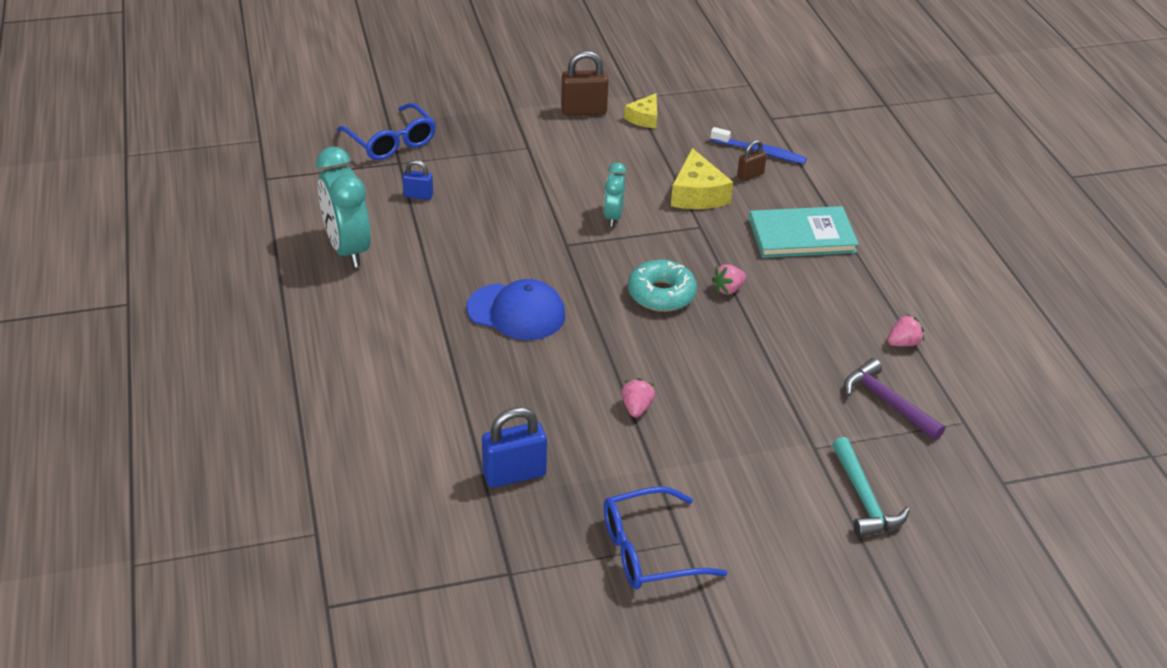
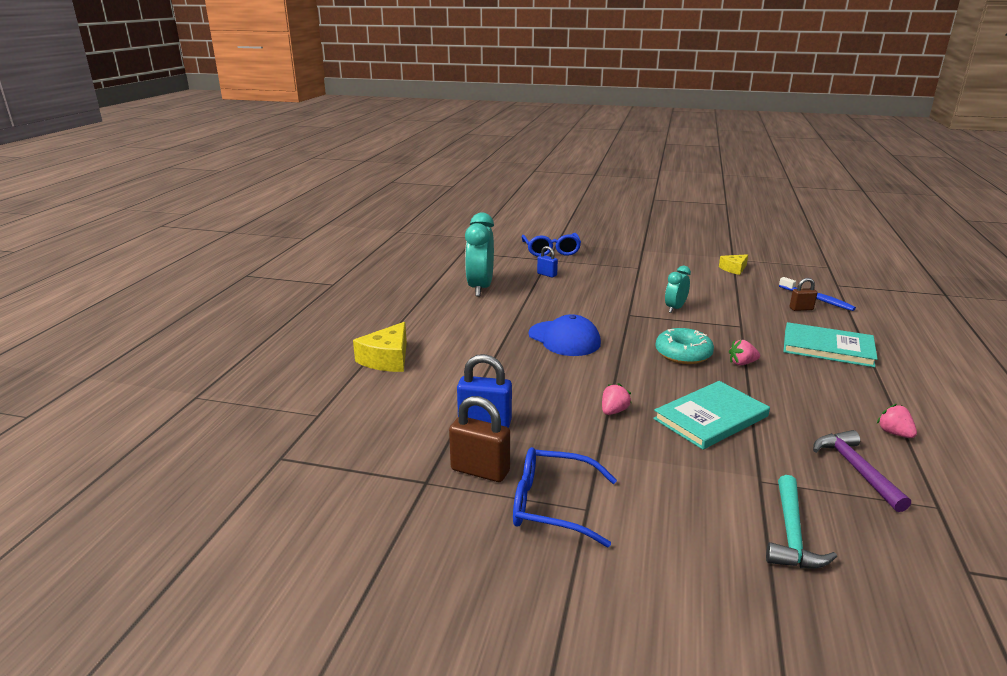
camera: 30 degrees right, 15 degrees down
(583, 111) = (691, 259): brown padlock -> brown padlock (480, 471)
(697, 194) = (750, 310): yellow cheese -> yellow cheese (387, 359)
(735, 382) = (711, 418): none -> turquoise book
(903, 343) = (894, 433): pink strawberry -> pink strawberry turned 120 degrees counterclockwise

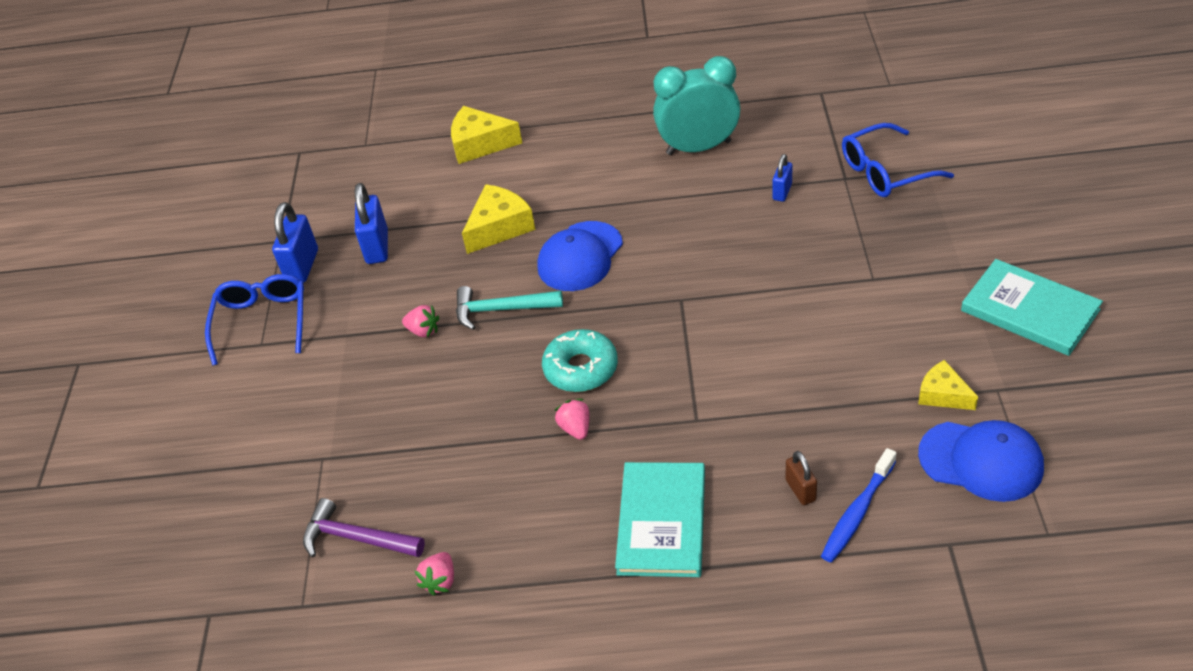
camera: 80 degrees right, 20 degrees up
(480, 471) = (302, 266): brown padlock -> blue padlock
(505, 364) = (499, 227): none -> yellow cheese
(675, 308) = (726, 342): turquoise clock -> none
(711, 418) = (431, 410): turquoise book -> turquoise book (1029, 310)
(781, 270) = (981, 461): none -> blue cap
(791, 534) = (245, 484): turquoise hammer -> turquoise hammer (501, 310)
(856, 469) = (356, 538): purple hammer -> purple hammer turned 135 degrees counterclockwise
(894, 433) = (440, 581): pink strawberry -> pink strawberry turned 150 degrees clockwise

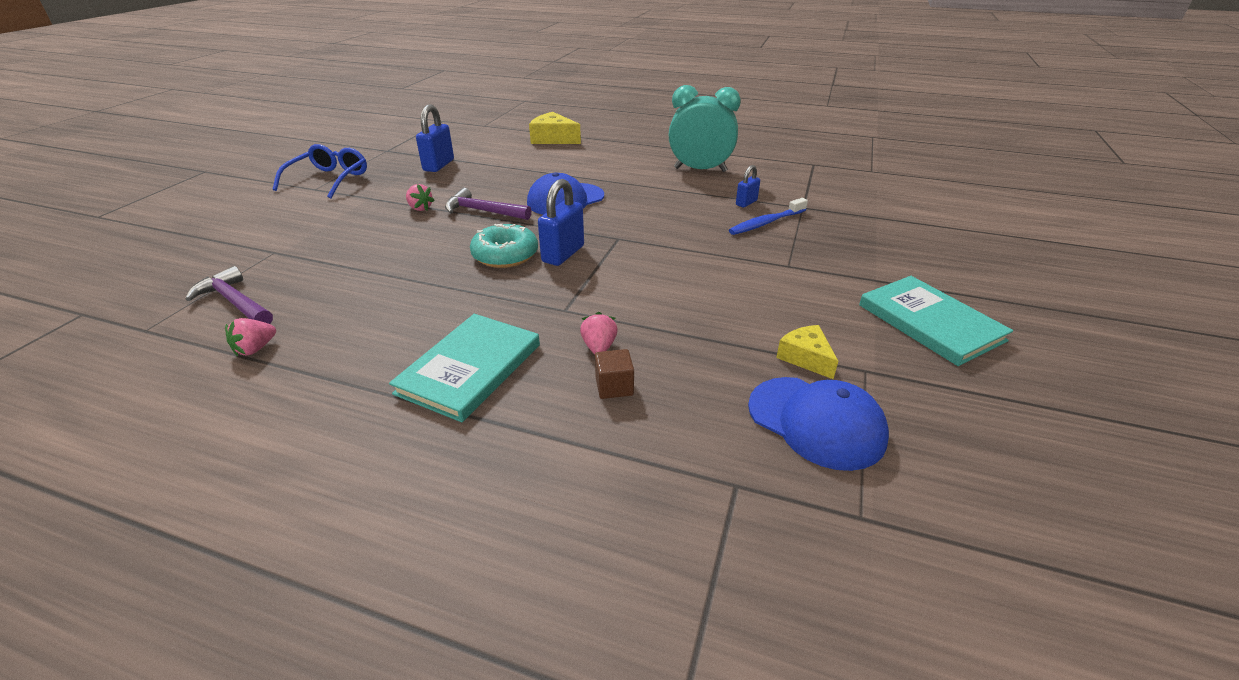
camera: 15 degrees right, 10 degrees down
(302, 266) = (384, 163): blue padlock -> blue padlock (563, 254)
(499, 227) = (526, 174): yellow cheese -> none
(501, 310) = (483, 211): turquoise hammer -> purple hammer
(575, 428) = (465, 287): pink strawberry -> pink strawberry (599, 347)
(800, 490) = (614, 386): brown padlock -> brown cube
(857, 512) = (655, 422): blue toothbrush -> blue toothbrush (766, 223)
(885, 172) = (839, 211): blue glasses -> none

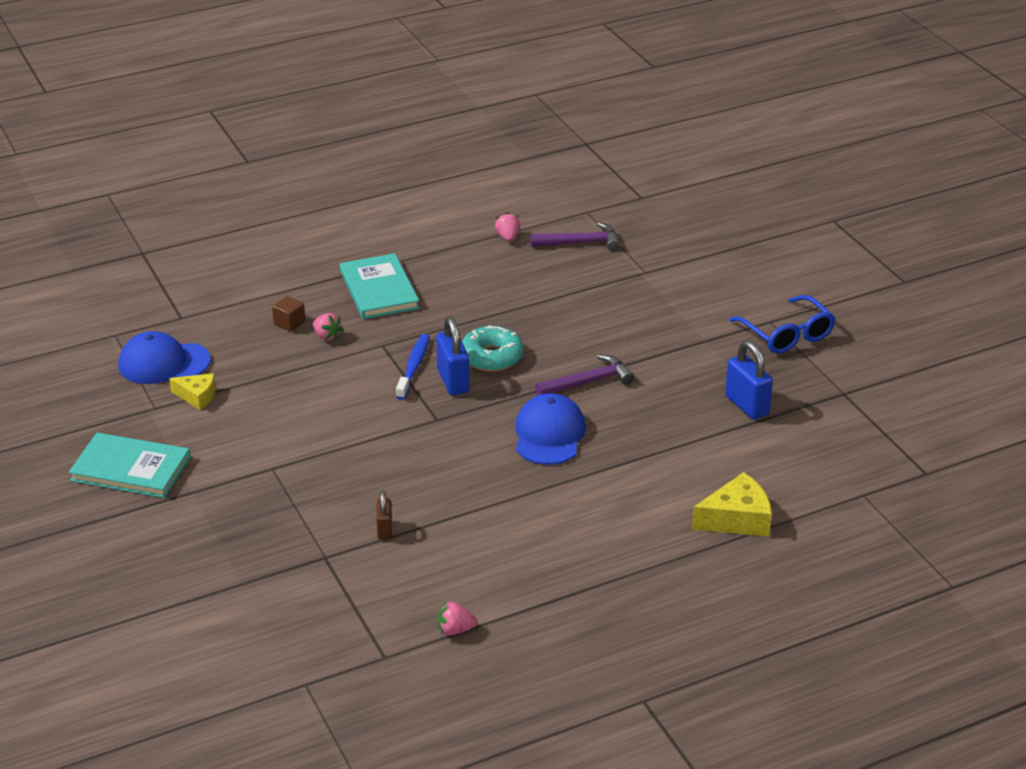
camera: 135 degrees right, 0 degrees up
(420, 208) = (642, 355): pink strawberry -> pink strawberry (455, 630)
(700, 170) = (494, 560): turquoise clock -> none
(746, 203) = (384, 530): blue padlock -> brown padlock
(766, 223) = (337, 510): blue toothbrush -> blue toothbrush (414, 367)

